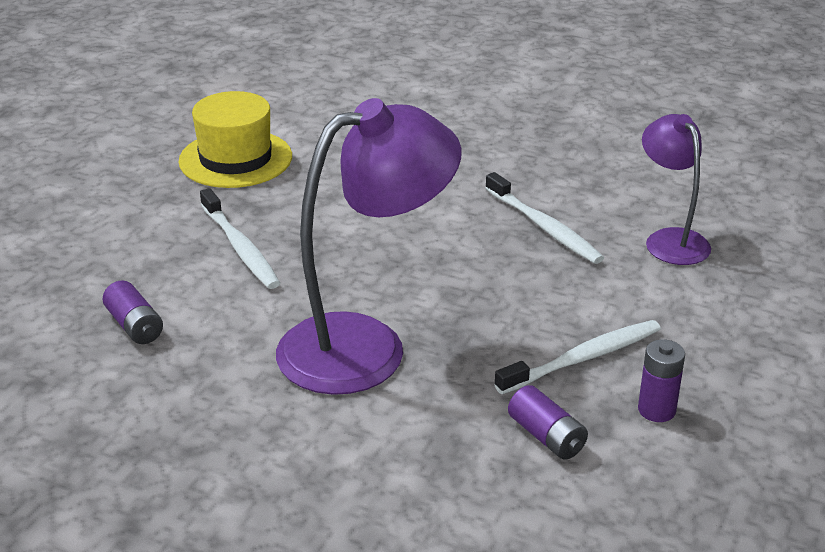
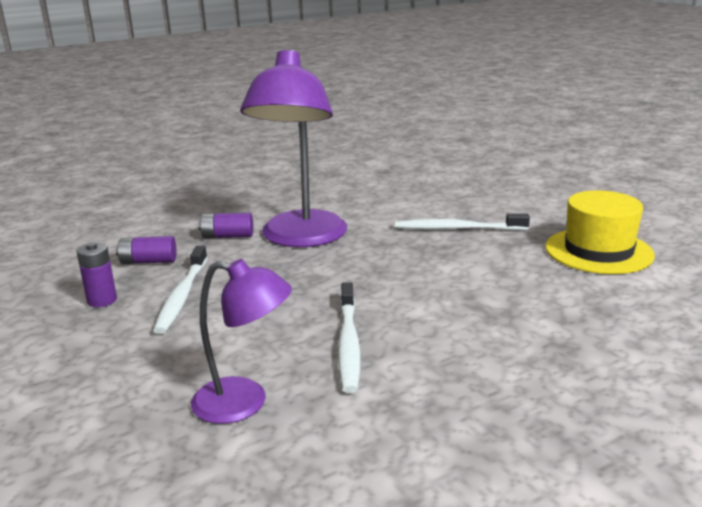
camera: 125 degrees right, 10 degrees down
(135, 326) = (404, 192): purple battery -> purple battery (227, 236)
(544, 227) = (348, 344): white toothbrush -> white toothbrush turned 90 degrees counterclockwise

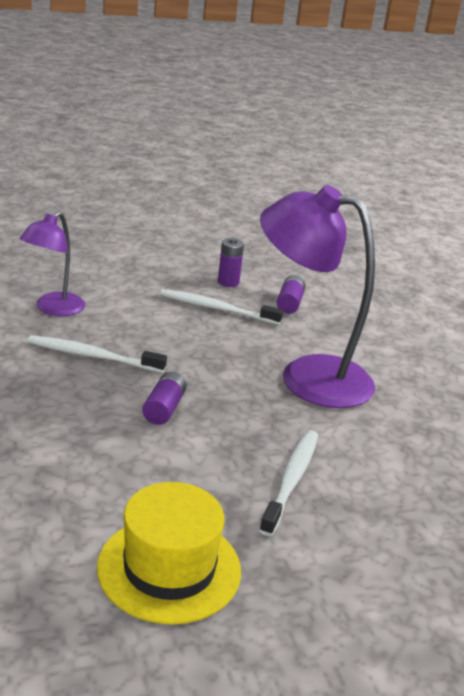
camera: 100 degrees right, 5 degrees up
(227, 236) = (330, 342): purple battery -> purple battery (164, 408)

